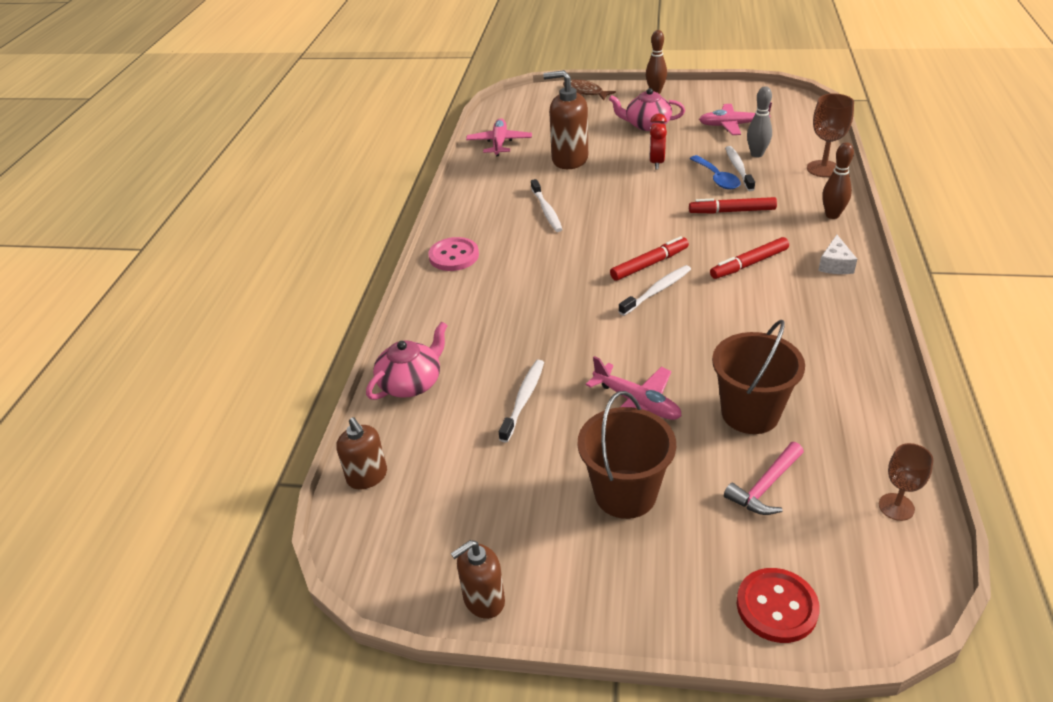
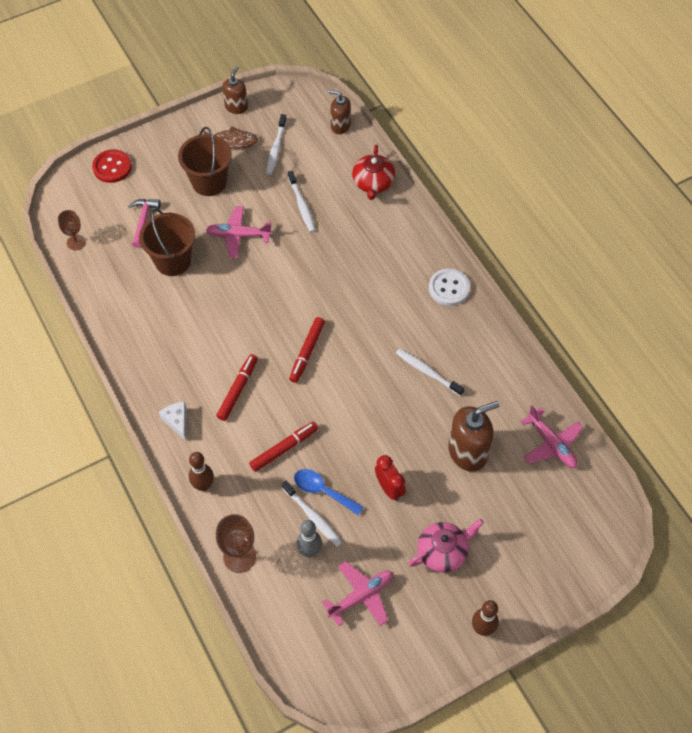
camera: 140 degrees right, 20 degrees up
(411, 383) = (373, 183): pink teapot -> red teapot
(454, 256) = (449, 288): pink button -> white button
(585, 92) = (555, 588): brown fish -> brown fish (232, 141)
(657, 291) = (284, 329): white toothbrush -> white toothbrush (276, 148)

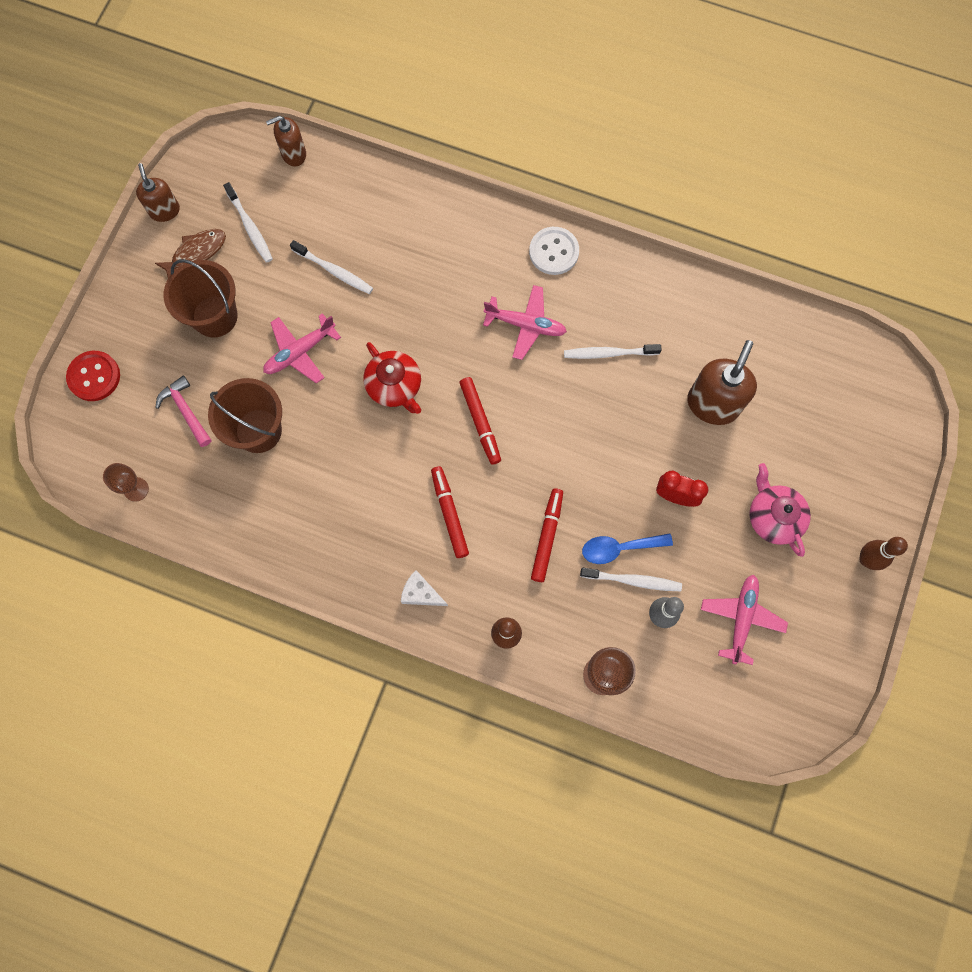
camera: 40 degrees left, 15 degrees up
(373, 183) = (383, 193): red teapot -> red teapot (395, 386)
(443, 551) = (773, 517): pink teapot -> pink teapot turned 45 degrees counterclockwise
(551, 444) = (777, 337): pink plane -> pink plane (526, 325)

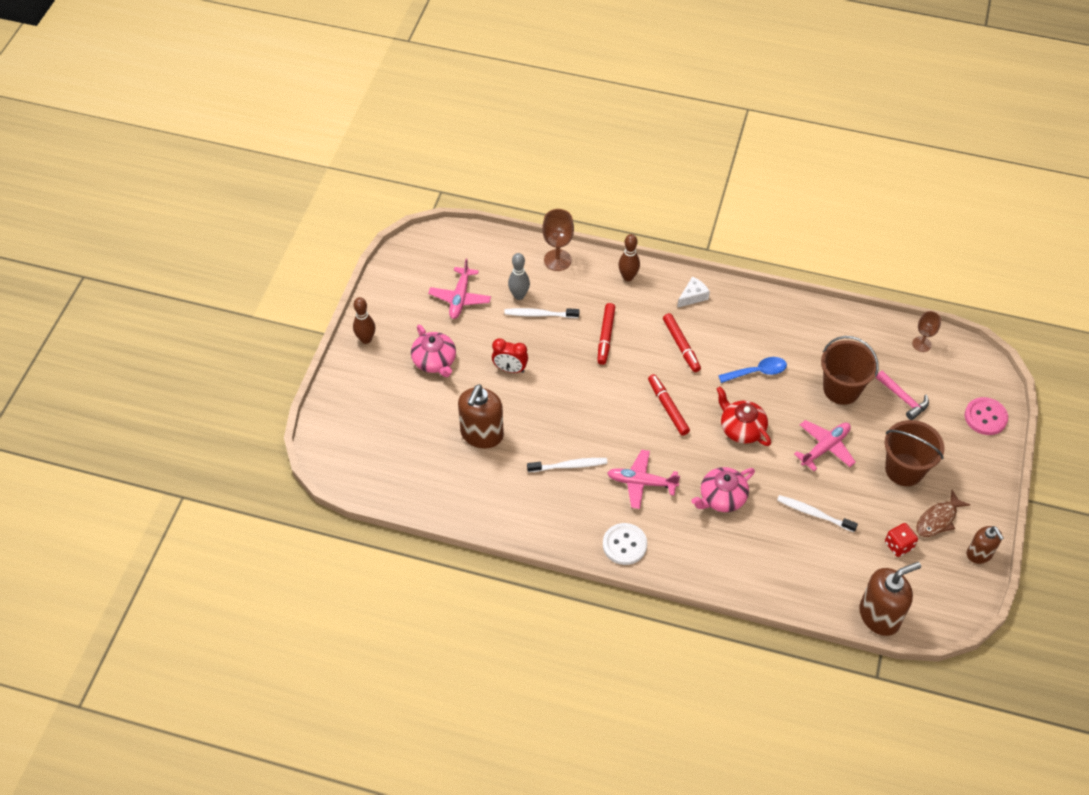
camera: 175 degrees right, 20 degrees down
(94, 377) = (985, 417): red button -> pink button
(250, 227) = (898, 545): white toothbrush -> red dice
(293, 154) = (879, 615): brown soap dispenser -> brown soap dispenser, size x1.64
(421, 593) = (693, 296): white cheese -> white cheese turned 60 degrees counterclockwise
(435, 299) = (722, 497): none -> pink teapot
(619, 548) = (551, 333): blue spoon -> blue spoon (757, 372)

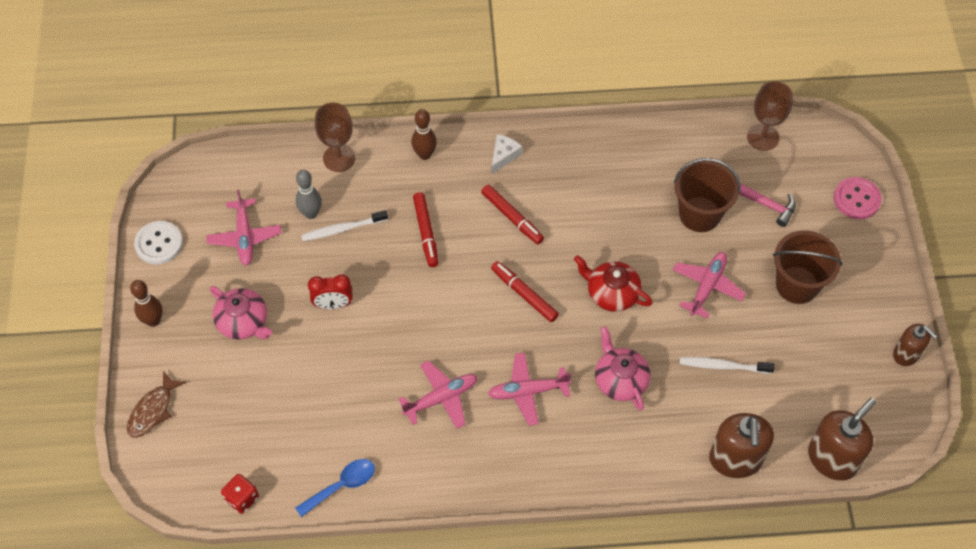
camera: 20 degrees left, 5 degrees up
(482, 434) = (330, 393): brown soap dispenser -> brown soap dispenser (735, 460)
(569, 466) = (441, 398): white toothbrush -> pink plane
(624, 545) = (536, 470): white button -> white button (159, 244)
(722, 497) = (620, 380): pink teapot -> pink teapot turned 120 degrees clockwise
(757, 372) = (604, 222): blue spoon -> blue spoon (341, 486)
(898, 545) = (822, 372): red dice -> red dice (242, 498)
(921, 344) = (763, 137): brown goblet -> brown goblet, size x1.52
(938, 519) = (851, 329): brown fish -> brown fish (153, 410)

